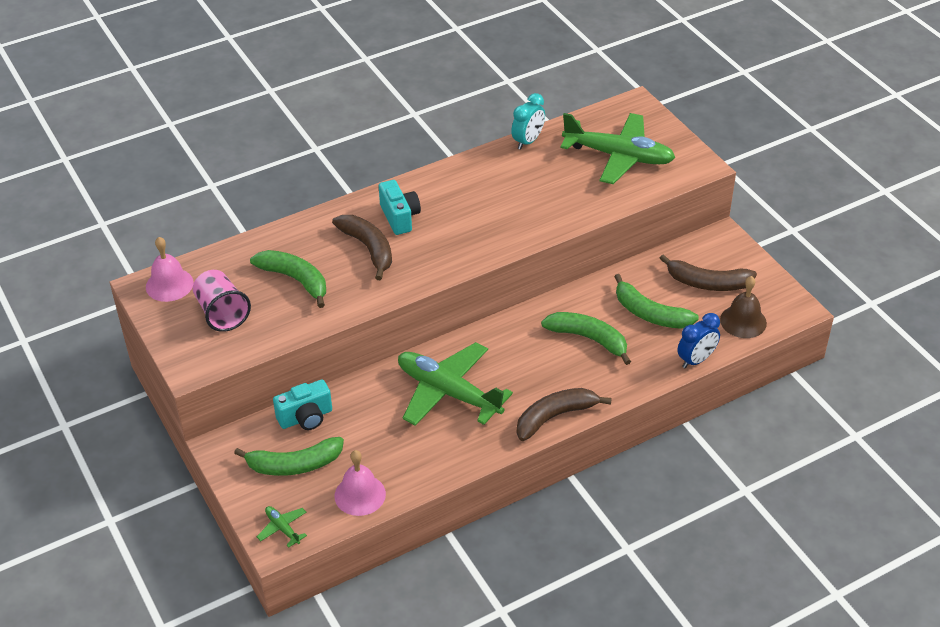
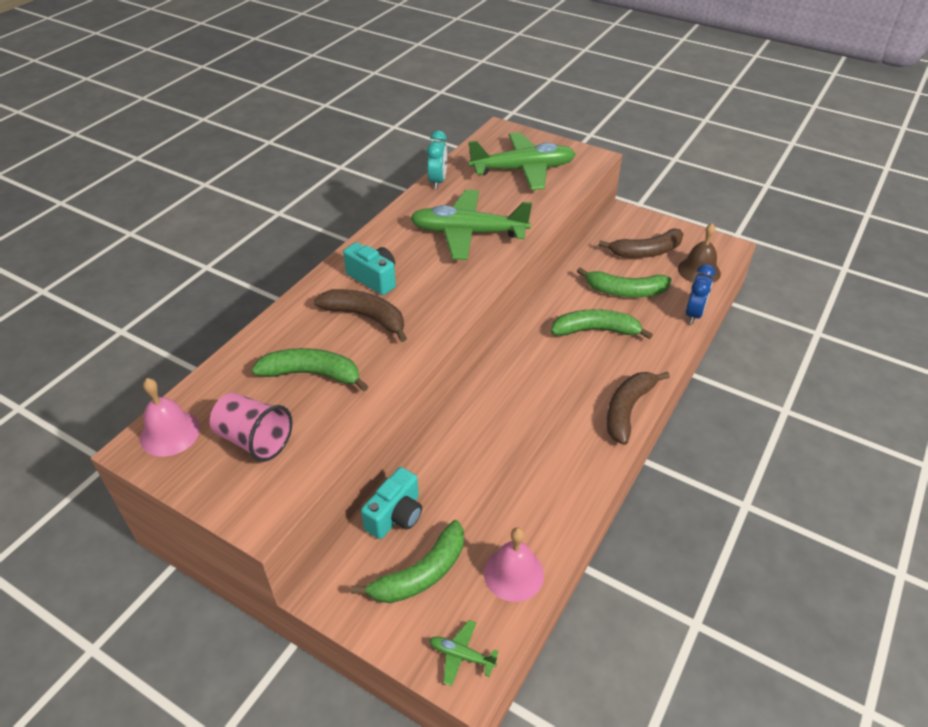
camera: 30 degrees left, 0 degrees up
(448, 392) = (516, 428): green plane -> green plane (468, 233)

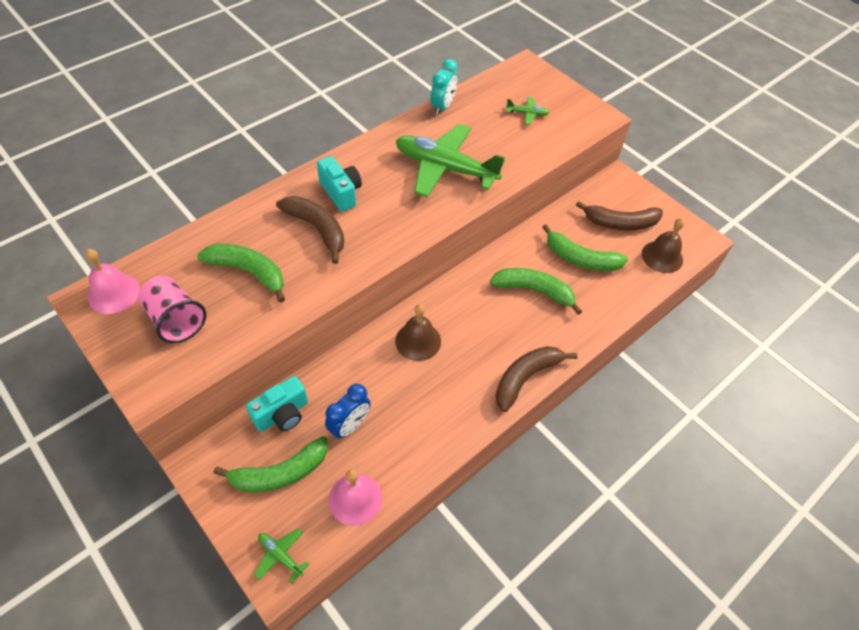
camera: 15 degrees right, 10 degrees up
(504, 406) = (418, 341): none -> brown bell
(523, 170) = (527, 114): green plane -> green plane, size x0.41
(694, 314) = (634, 300): blue clock -> blue clock (349, 426)

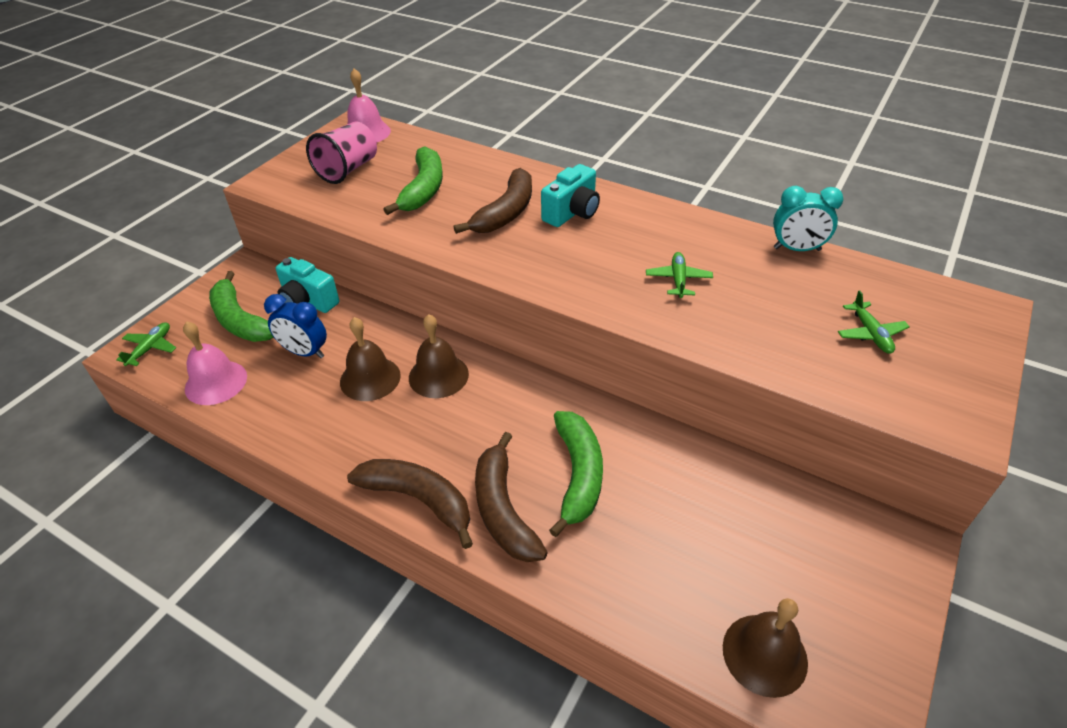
camera: 75 degrees right, 10 degrees down
(401, 384) = (370, 378): none -> brown bell
(445, 168) = (678, 280): green plane -> green plane, size x0.41
(580, 258) = (677, 522): green banana -> none
(620, 223) = (799, 567): brown banana -> brown banana (503, 509)

